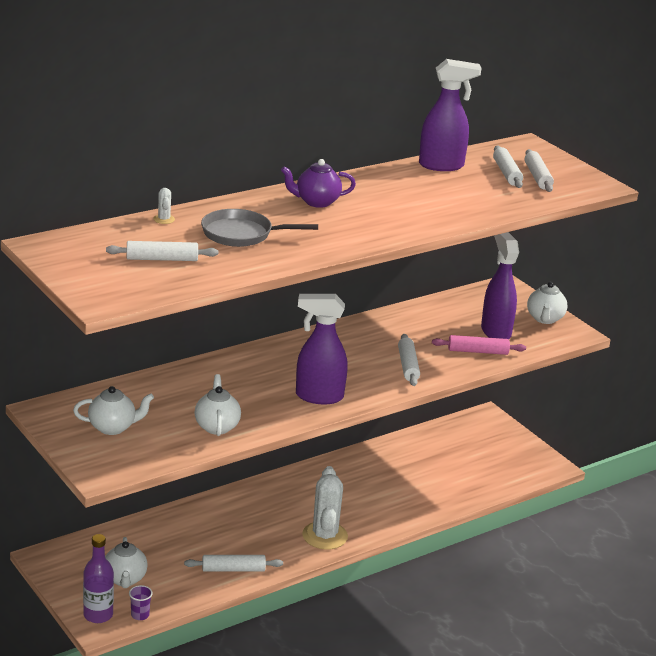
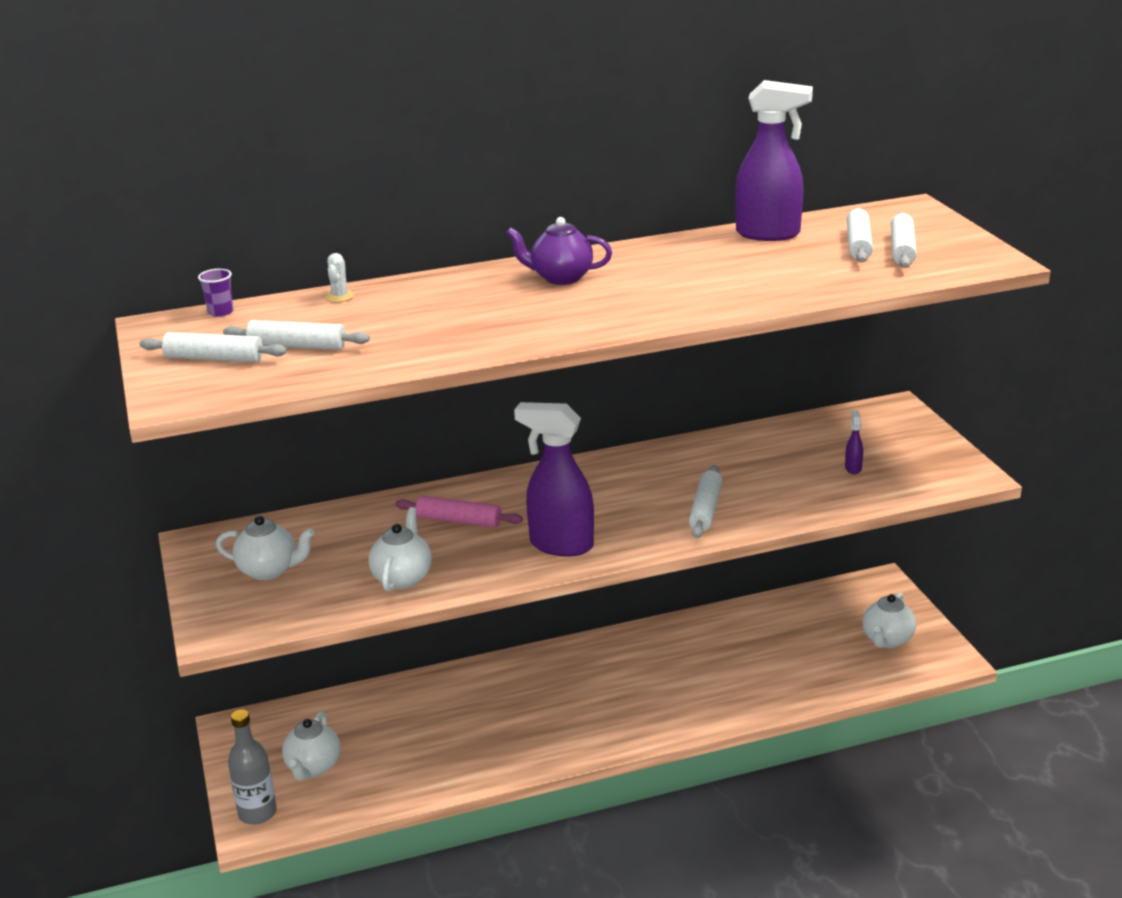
camera: 20 degrees right, 0 degrees up
(98, 615) = (257, 813): purple bottle -> grey bottle
(140, 615) = (309, 819): purple cup -> purple cup (220, 312)
(233, 569) = (456, 767): white rolling pin -> white rolling pin (214, 358)
(241, 234) = (428, 317): grey pan -> none
(325, 536) = (595, 732): white cactus -> none
(477, 351) = (815, 494): pink rolling pin -> pink rolling pin (459, 520)
(495, 331) = (853, 468): purple spray bottle -> purple spray bottle, size x0.41
(544, 319) = (933, 454): white teapot -> white teapot (887, 640)

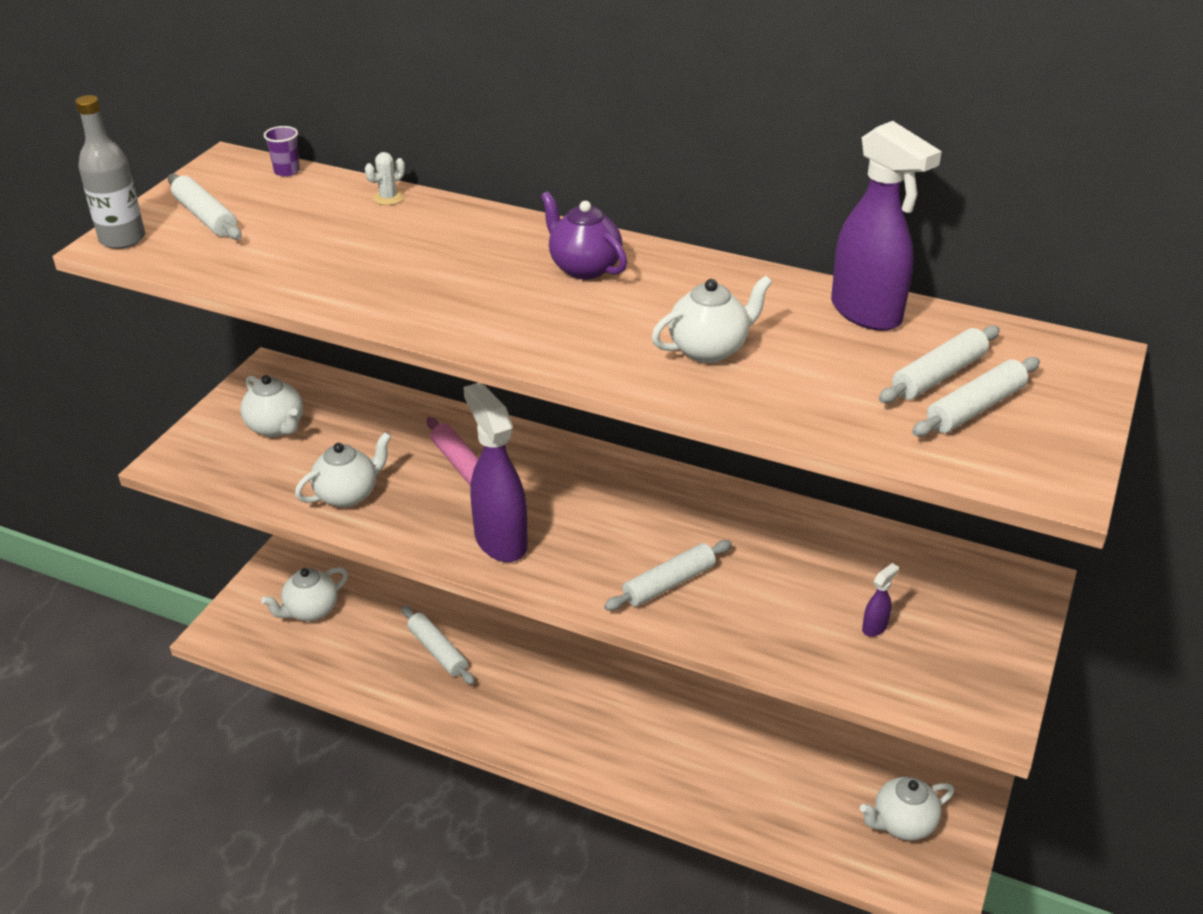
camera: 40 degrees right, 10 degrees up
(257, 813) = (235, 623): grey bottle -> grey bottle (122, 239)
(297, 346) = (274, 235): white rolling pin -> white rolling pin (438, 651)
(718, 283) = (709, 349): none -> white teapot

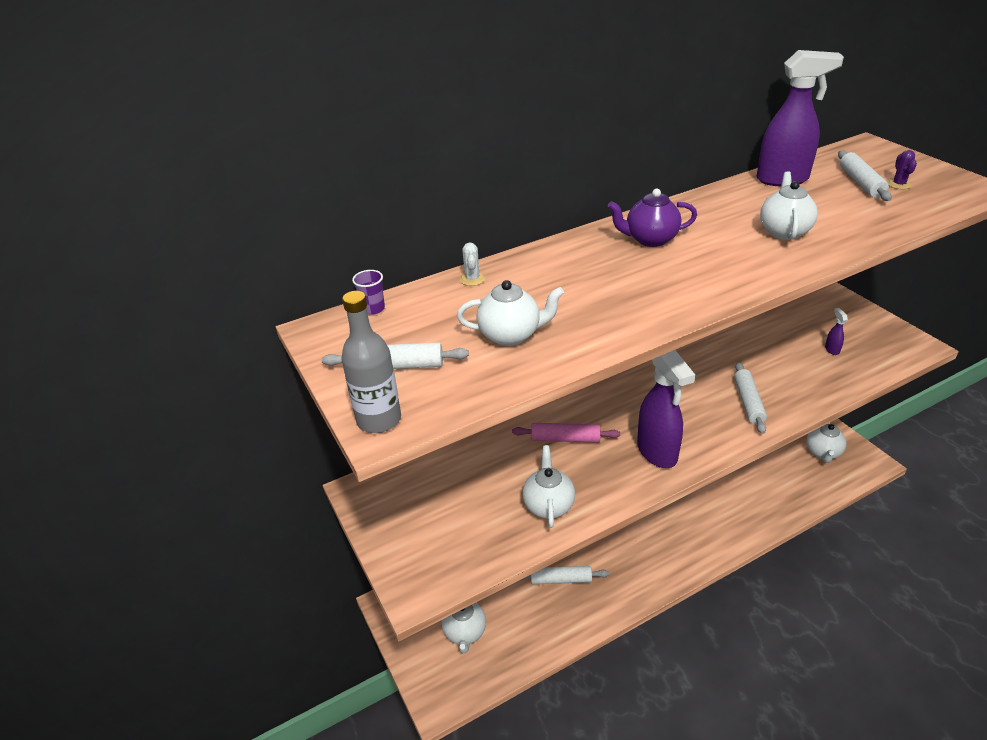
camera: 50 degrees left, 0 degrees up
(276, 427) = (434, 513): white teapot -> white teapot (511, 335)
(500, 541) = (657, 452): purple spray bottle -> purple spray bottle turned 120 degrees counterclockwise
(975, 408) = (899, 184): white rolling pin -> purple cactus

